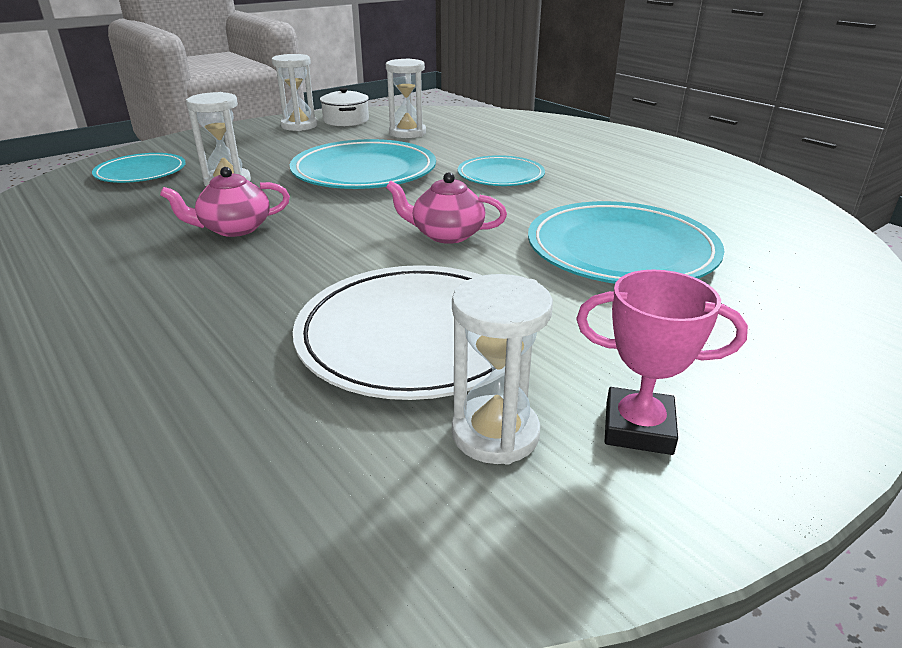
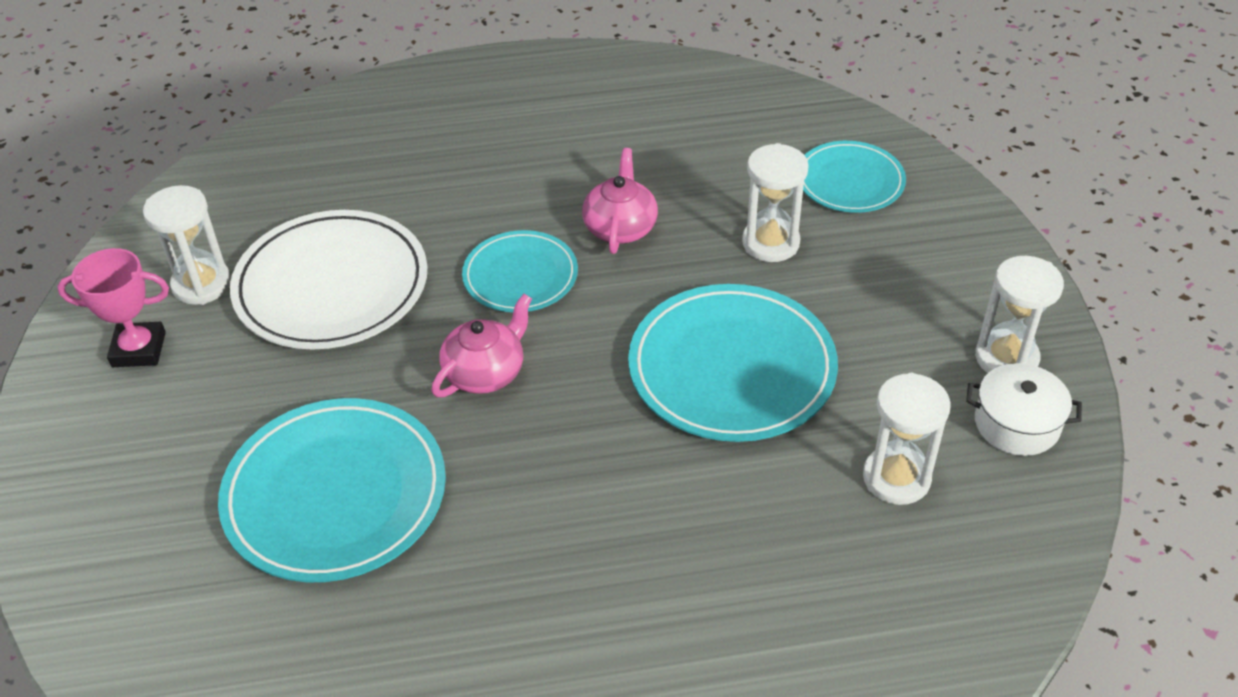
camera: 120 degrees right, 15 degrees up
(500, 176) = (622, 503): turquoise plate -> turquoise plate (520, 276)
(638, 428) = (139, 349): pink trophy -> pink trophy turned 45 degrees clockwise

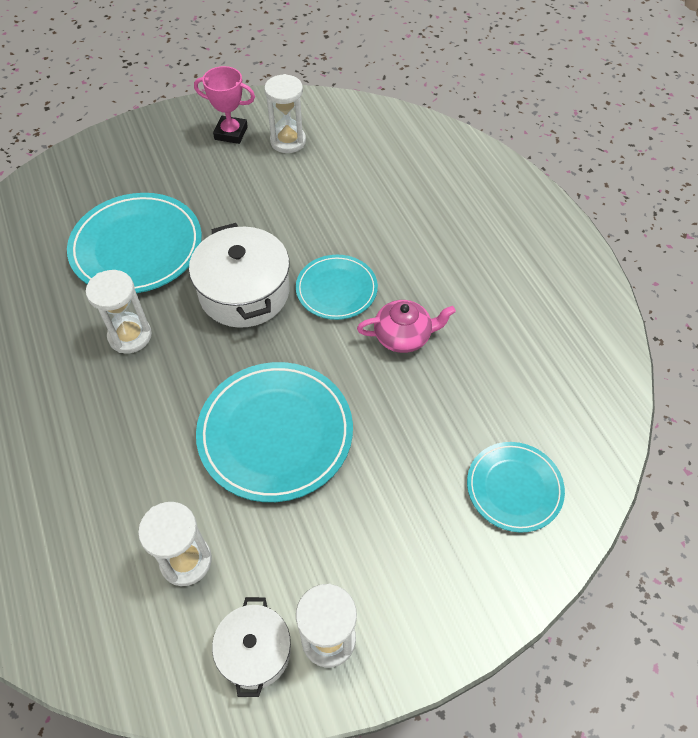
camera: 75 degrees right, 10 degrees up
(139, 349) = (231, 133): pink trophy -> pink trophy turned 60 degrees counterclockwise
(331, 286) = (301, 198): white plate -> none
(485, 372) = (244, 292): pink teapot -> white pot
(770, 243) = (417, 438): white hourglass -> white hourglass (130, 336)

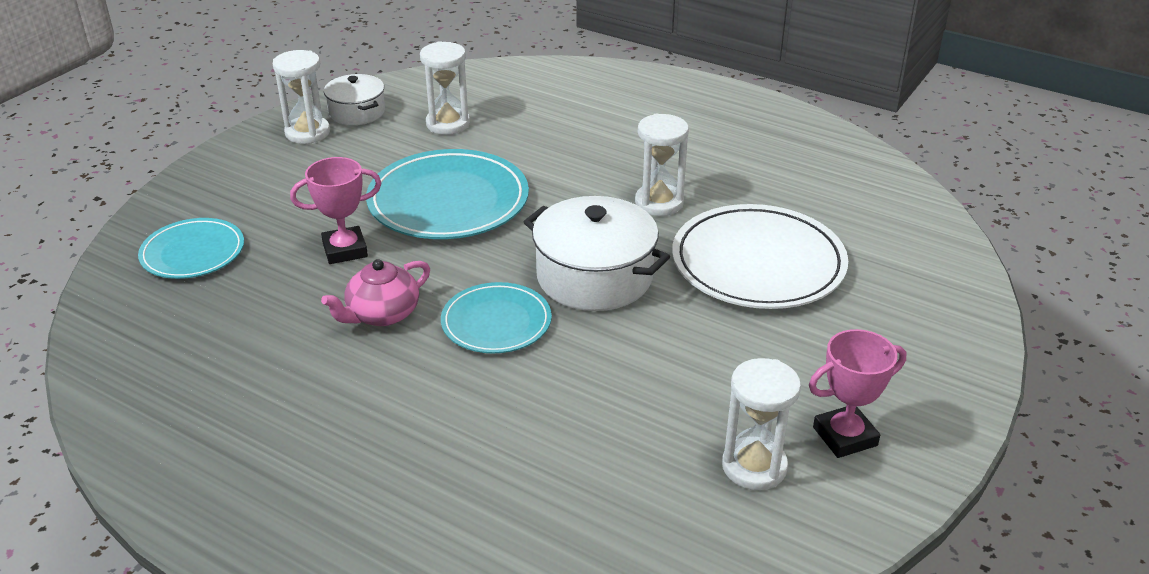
camera: 145 degrees right, 20 degrees down
(137, 247) = (758, 263): turquoise plate -> white plate
(392, 419) = (345, 250): none -> pink trophy

